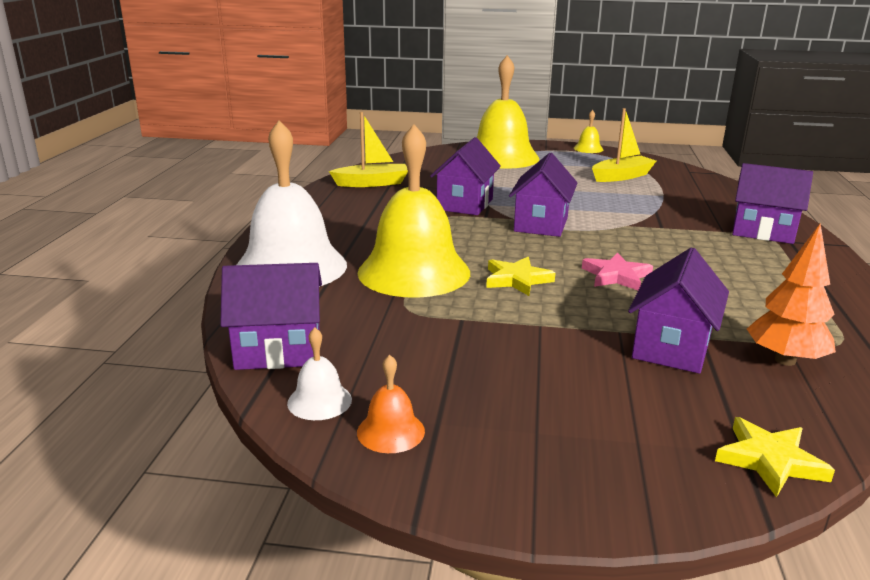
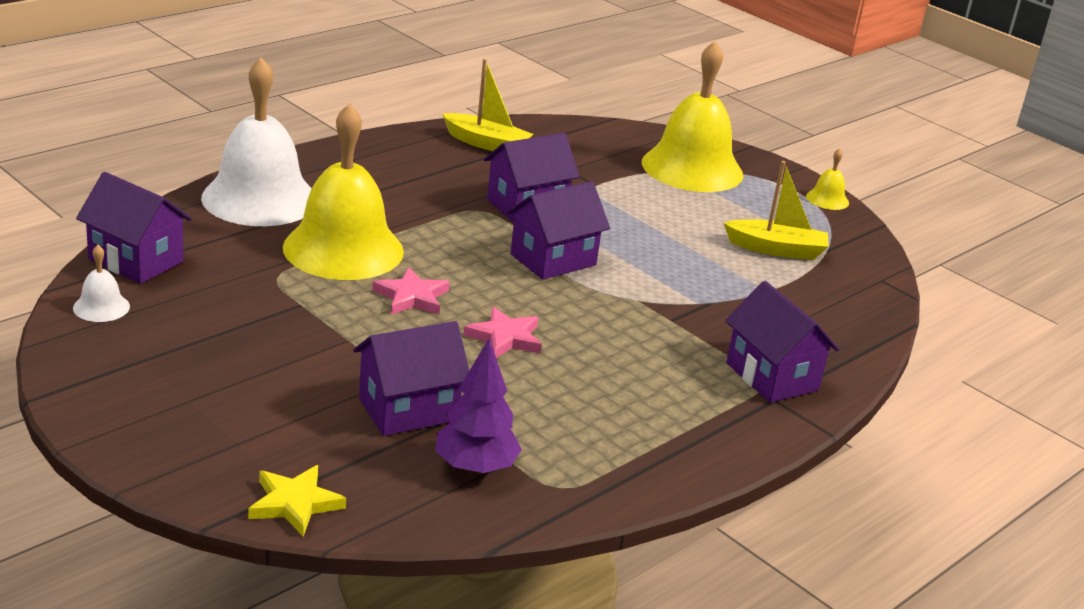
camera: 35 degrees right, 5 degrees up
(390, 431) = (107, 348): orange bell -> none
(517, 280) = (411, 297): yellow star -> pink star
(785, 360) = (475, 468): orange tree -> purple tree

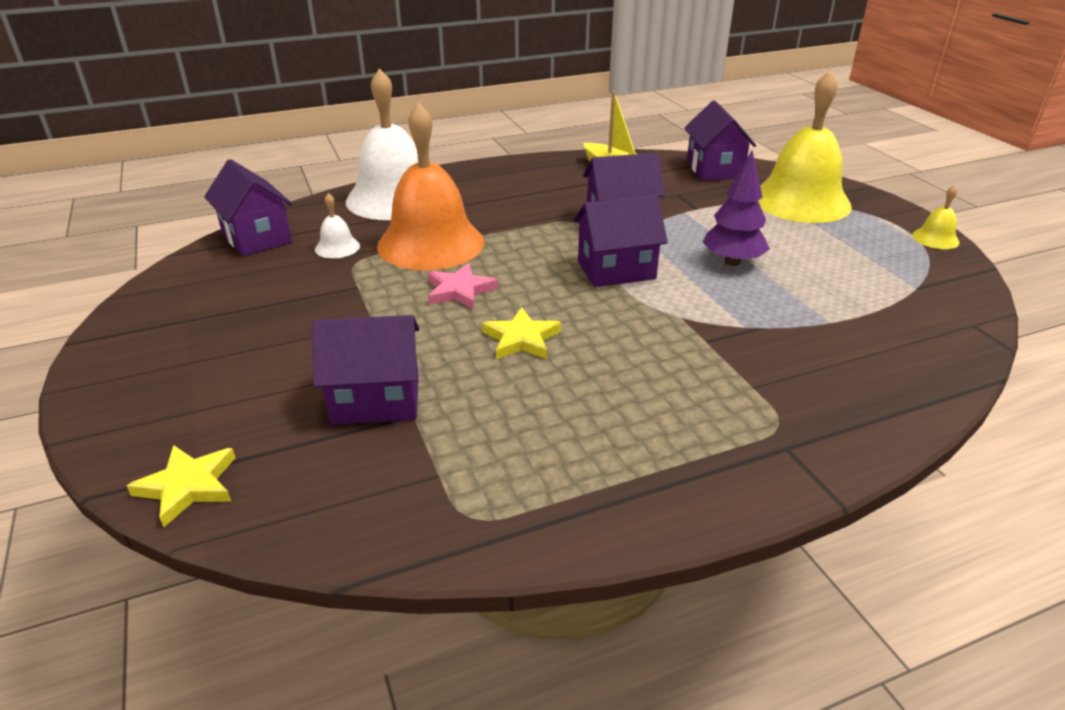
camera: 25 degrees right, 5 degrees up
(101, 307) = (196, 272): white bell -> white bell (337, 247)
(343, 249) = (431, 243): yellow bell -> orange bell
(475, 468) = (396, 477): purple tree -> purple tree (732, 262)
(505, 338) = (521, 339): pink star -> yellow star
(772, 376) = (794, 419): purple house -> purple house (714, 169)
(776, 249) = (858, 281): yellow boat -> none

